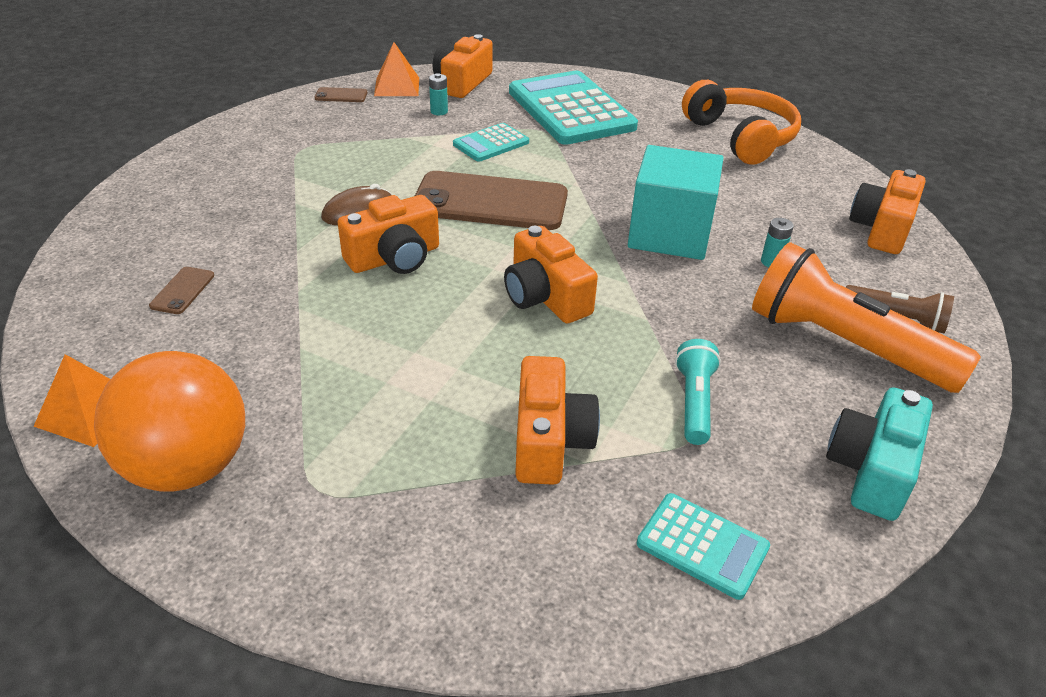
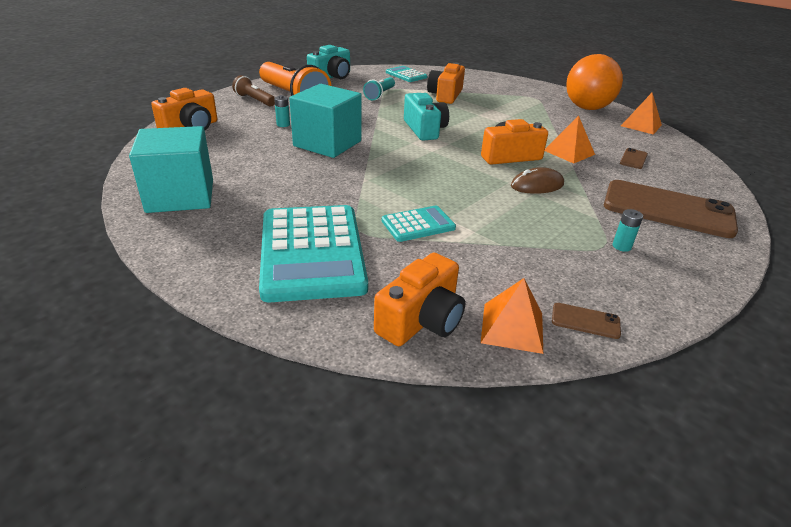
camera: 165 degrees left, 5 degrees down
(292, 286) = (569, 152): none -> orange pyramid
(439, 111) = (462, 273): turquoise battery -> turquoise battery (621, 246)
(490, 202) = (437, 177): brown phone -> brown phone (667, 209)
(545, 297) = (424, 129): orange camera -> turquoise camera
(741, 137) = (180, 196): orange headphones -> turquoise cube

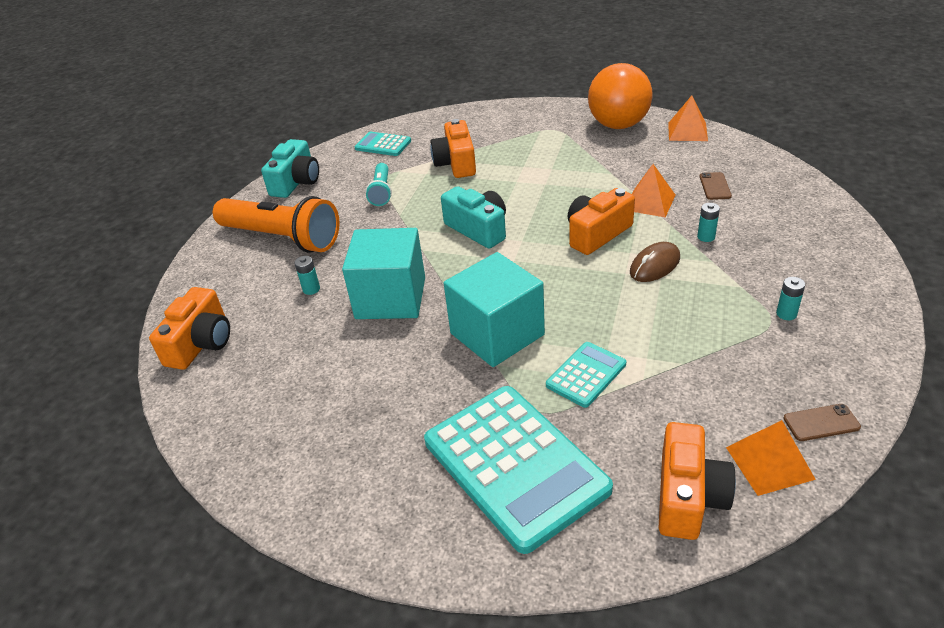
camera: 20 degrees left, 5 degrees up
(180, 196) = (297, 456): turquoise cube -> turquoise cube (497, 334)
(254, 100) = (237, 262): brown flashlight -> none
(596, 183) = (706, 237): none -> turquoise battery
(667, 209) = (791, 245): brown phone -> none

